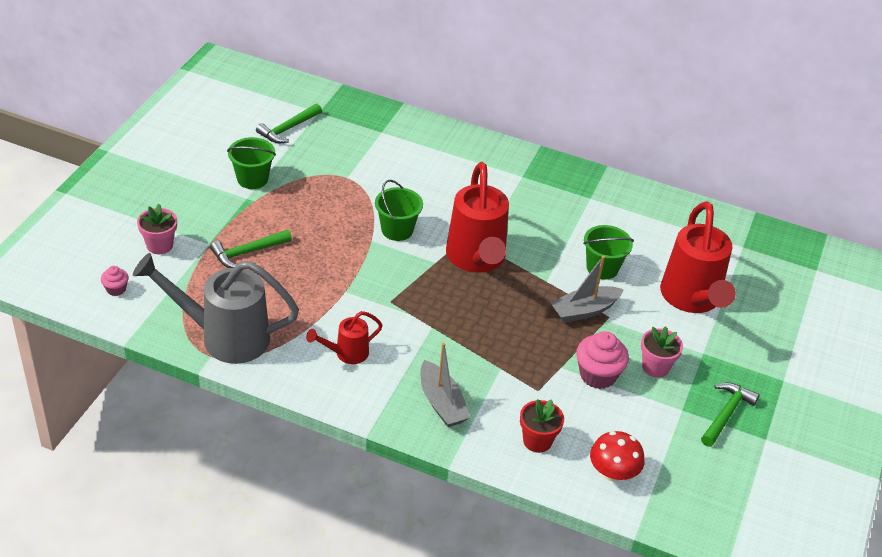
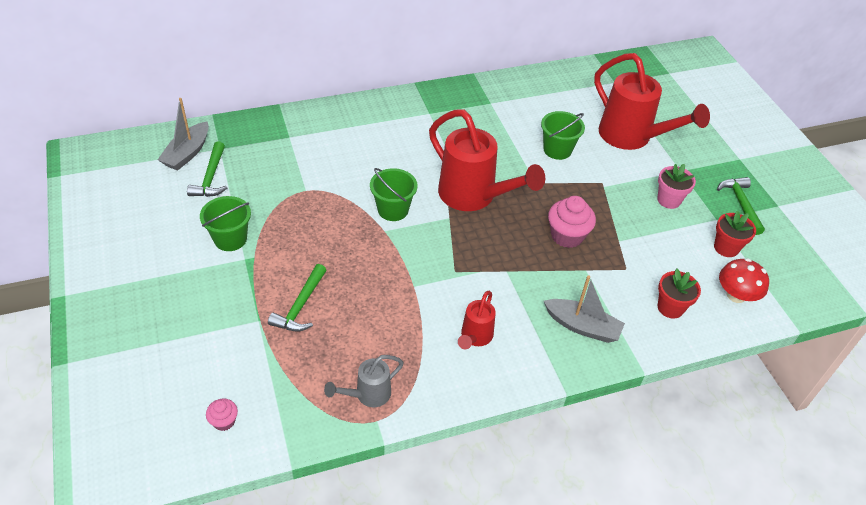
camera: 40 degrees left, 5 degrees up
(159, 245) = (217, 352): pink flower pot -> none
(224, 337) = (367, 395): grey watering can -> grey watering can, size x0.50
(584, 310) = (583, 188): grey boat -> grey boat (187, 153)
(597, 375) = (646, 230): pink cupcake -> pink cupcake (567, 236)
(657, 435) = (726, 248): none -> red flower pot

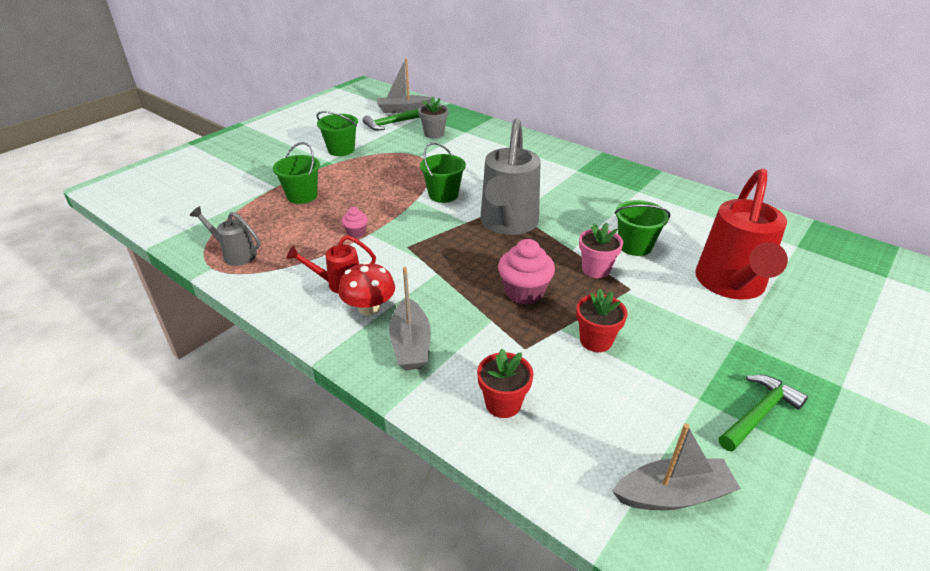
camera: 60 degrees right, 10 degrees down
(224, 421) = (174, 208): pink cupcake -> pink cupcake (356, 232)
(270, 159) = (434, 134): none -> grey flower pot
(300, 306) = (302, 196): green hammer -> green bucket
(474, 197) = (507, 224): red watering can -> grey watering can
(669, 200) = (673, 346): pink flower pot -> pink flower pot (596, 269)
(726, 248) = (660, 424): red flower pot -> red flower pot (596, 341)
(736, 295) = (588, 461): red mushroom -> red mushroom (369, 308)
(775, 275) = (672, 494): none -> grey boat

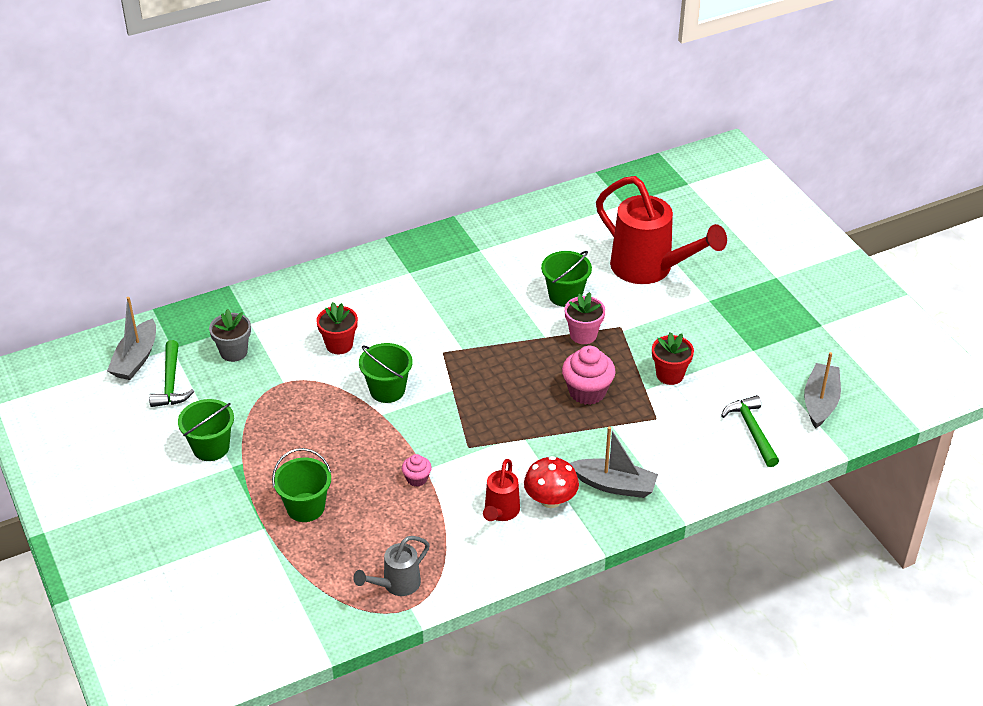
camera: 65 degrees left, 5 degrees up
(503, 403) = (707, 452): red flower pot -> red flower pot (339, 345)
(507, 224) = (477, 363): grey watering can -> none
(759, 413) = (779, 329): green hammer -> green hammer (752, 430)

